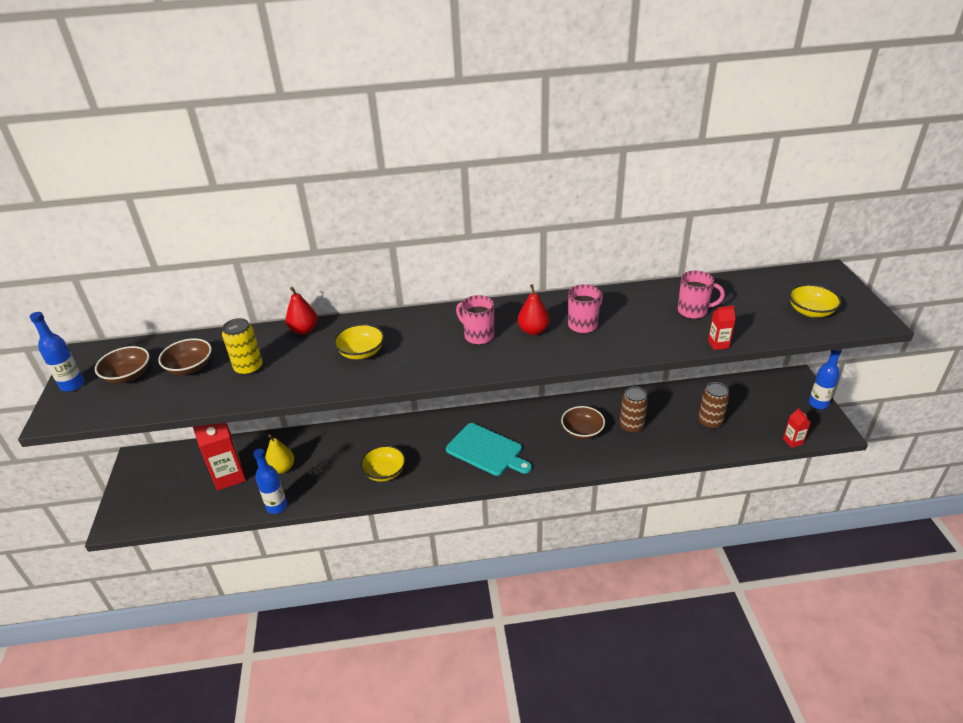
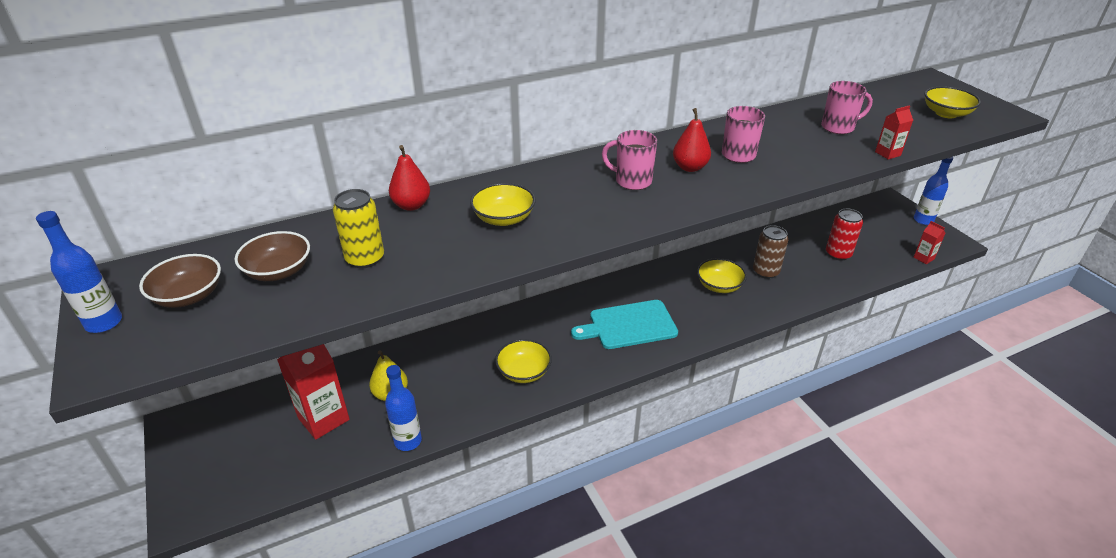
camera: 20 degrees left, 0 degrees up
(486, 451) = (629, 325): turquoise cutting board -> turquoise cutting board turned 150 degrees clockwise
(582, 431) = (719, 286): brown bowl -> yellow bowl
(710, 422) = (838, 254): brown can -> red can

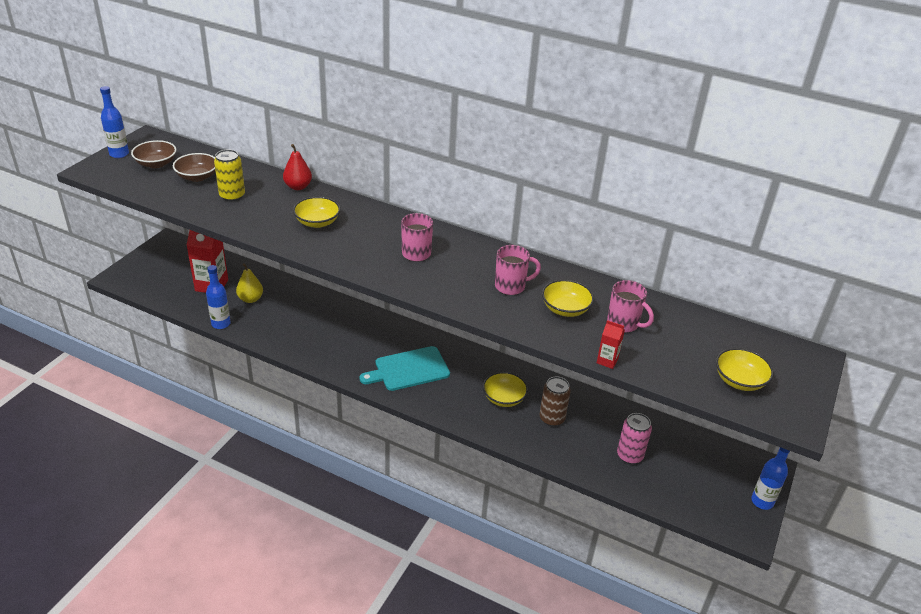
camera: 50 degrees right, 0 degrees up
(524, 372) = (317, 342): yellow bowl -> yellow bowl (565, 309)
(629, 325) = (409, 369): turquoise cutting board -> turquoise cutting board turned 60 degrees counterclockwise
(690, 167) = (464, 270): red pear -> none
(838, 254) = (629, 455): red can -> pink can
(923, 258) = (692, 517): red carton -> none

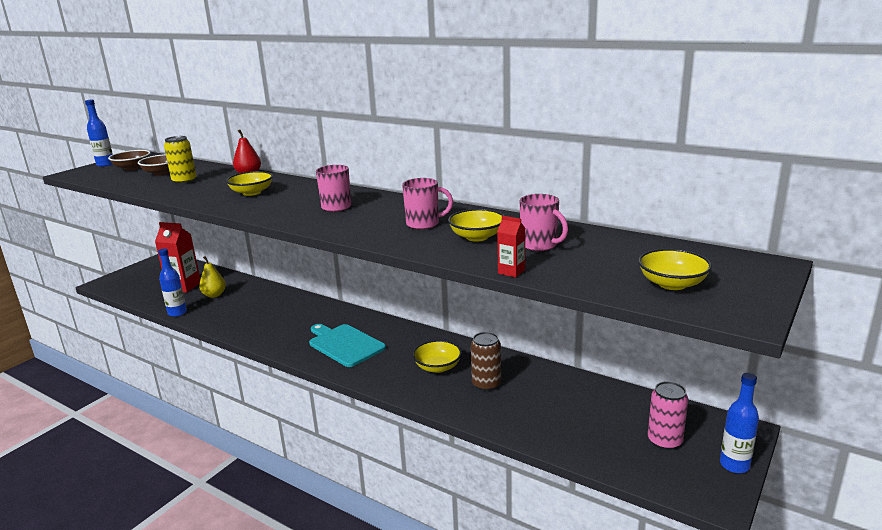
camera: 10 degrees right, 15 degrees down
(409, 369) = (345, 344): turquoise cutting board -> turquoise cutting board turned 60 degrees clockwise
(629, 455) = (570, 418): pink can -> pink can (664, 441)

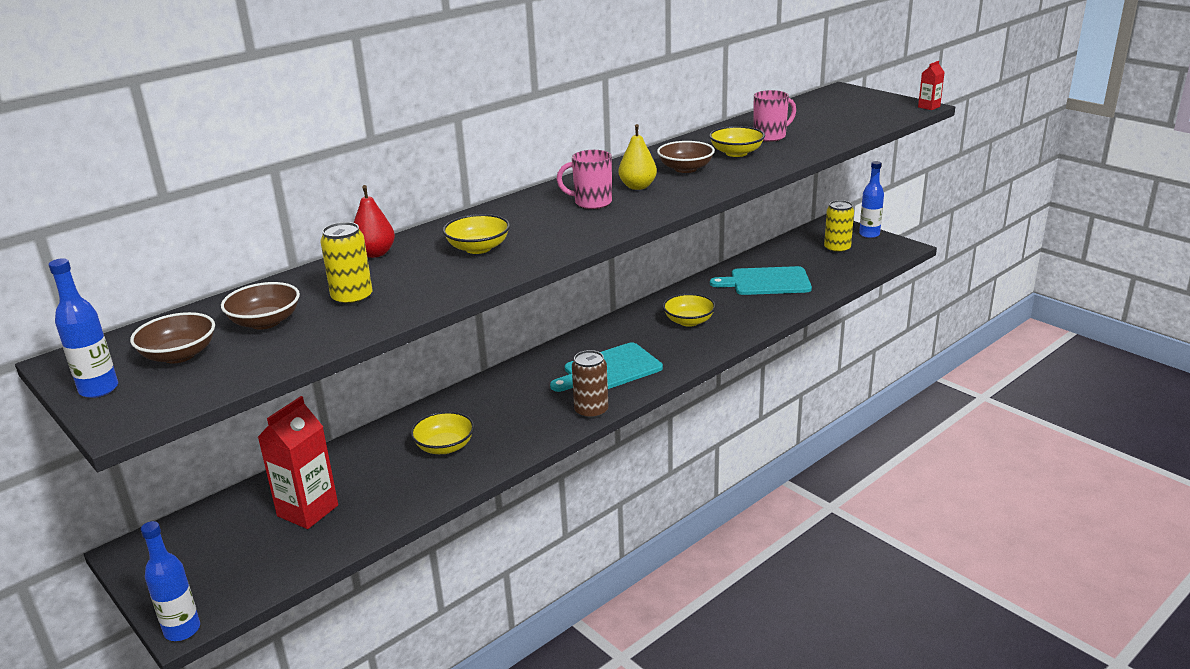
camera: 75 degrees left, 5 degrees up
(177, 313) = (414, 508): blue bottle -> blue bottle (182, 630)
(214, 295) = (375, 475): yellow pear -> yellow pear (637, 187)
(424, 224) = (685, 169): pink mug -> brown bowl
(486, 384) = (731, 302): brown can -> brown can (591, 411)
(511, 272) = (823, 149): red carton -> red carton (929, 107)
(542, 399) = (766, 282): none -> turquoise cutting board
(664, 441) = (837, 249): pink can -> yellow can
(672, 284) = (864, 113): yellow bowl -> yellow bowl (444, 447)

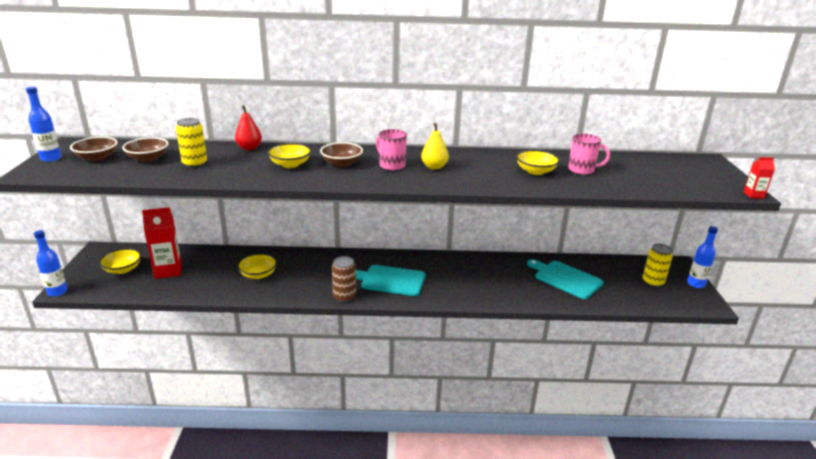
camera: 40 degrees right, 0 degrees up
(685, 169) = (483, 168): brown bowl -> brown bowl (342, 163)
(689, 321) = (478, 277): yellow bowl -> yellow bowl (123, 269)

